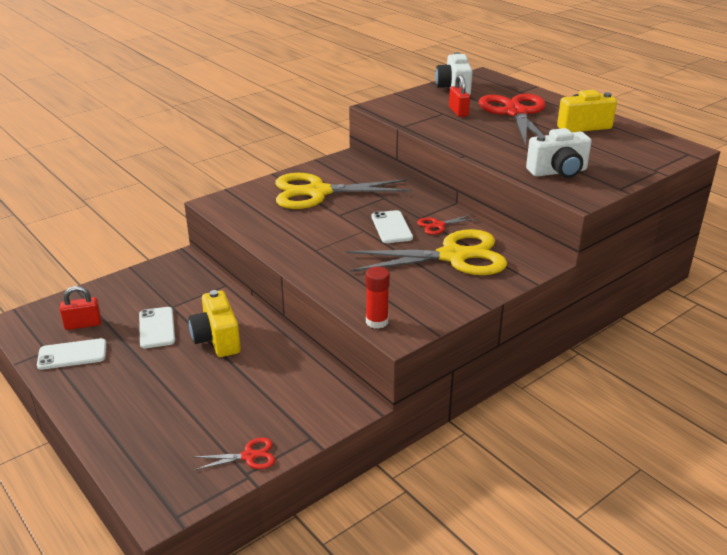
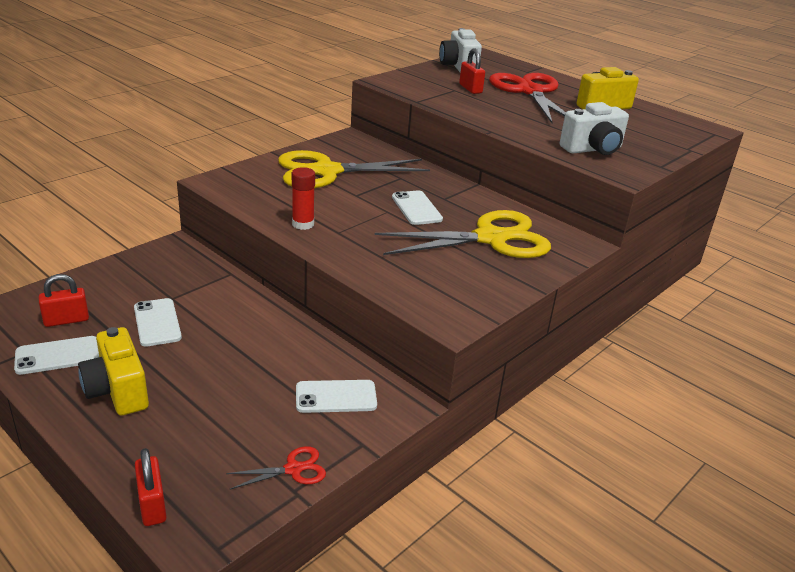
camera: 10 degrees left, 0 degrees up
(130, 479) = (152, 505): none -> red padlock
(217, 339) = (231, 334): yellow camera -> yellow camera (117, 391)
(296, 396) = (336, 397): none -> white phone
(377, 321) = (426, 309): red glue stick -> red glue stick (303, 224)
(438, 225) = (466, 206): red scissors -> none

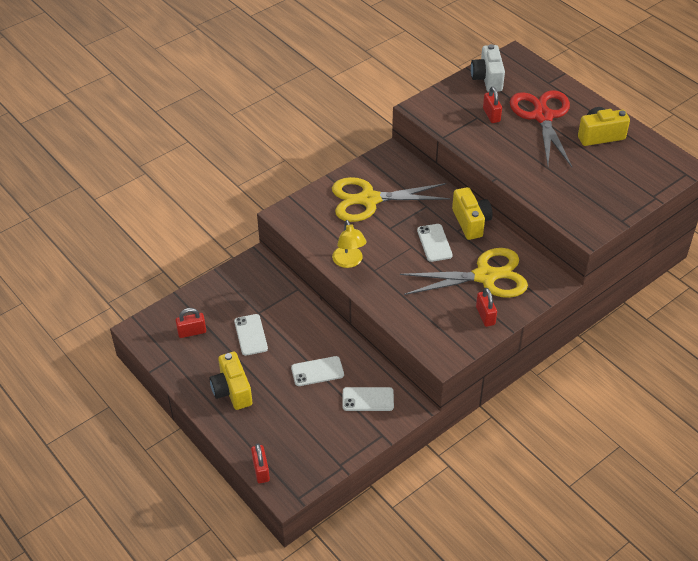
camera: 10 degrees right, 15 degrees up
(57, 356) = (191, 362): white phone -> white phone (317, 371)
(293, 469) = (340, 451): red scissors -> none
(303, 224) = (349, 262): red glue stick -> yellow lamp
(459, 191) = (471, 222): none -> yellow camera
(501, 277) = (485, 316): none -> red padlock
(593, 149) = (573, 200): white camera -> none

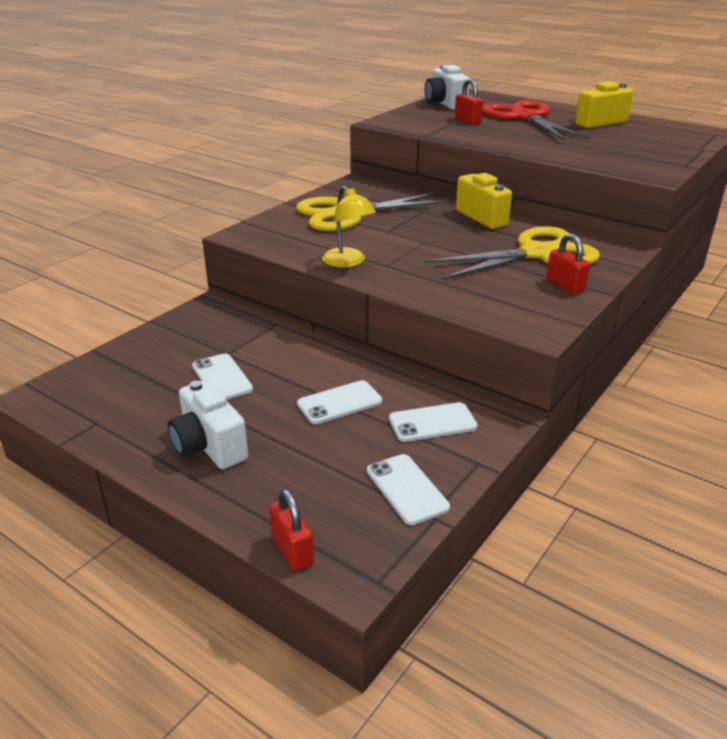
camera: 15 degrees left, 15 degrees down
(192, 332) = (127, 387): red padlock -> none
(232, 391) = (209, 446): yellow camera -> white camera
(434, 243) = (451, 236): white phone -> white phone (407, 489)

